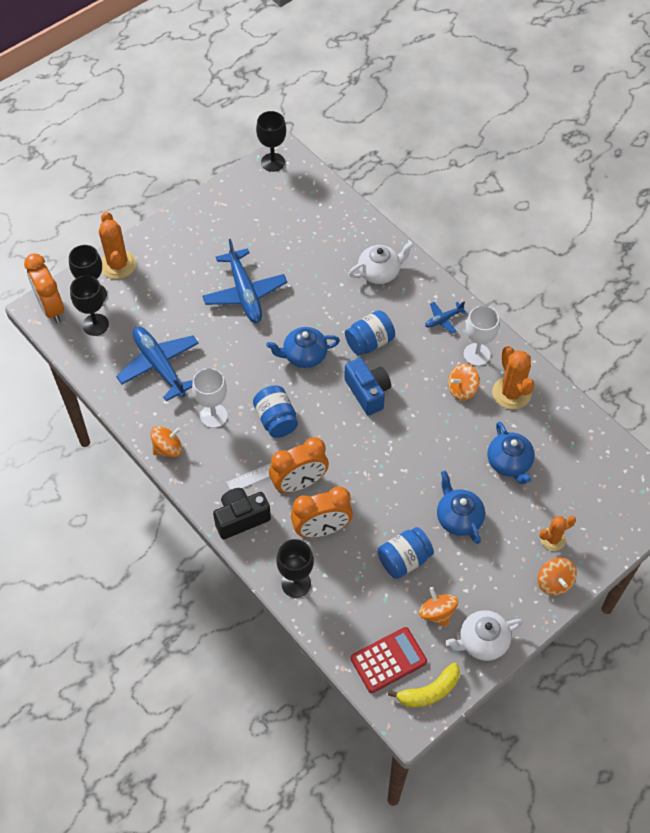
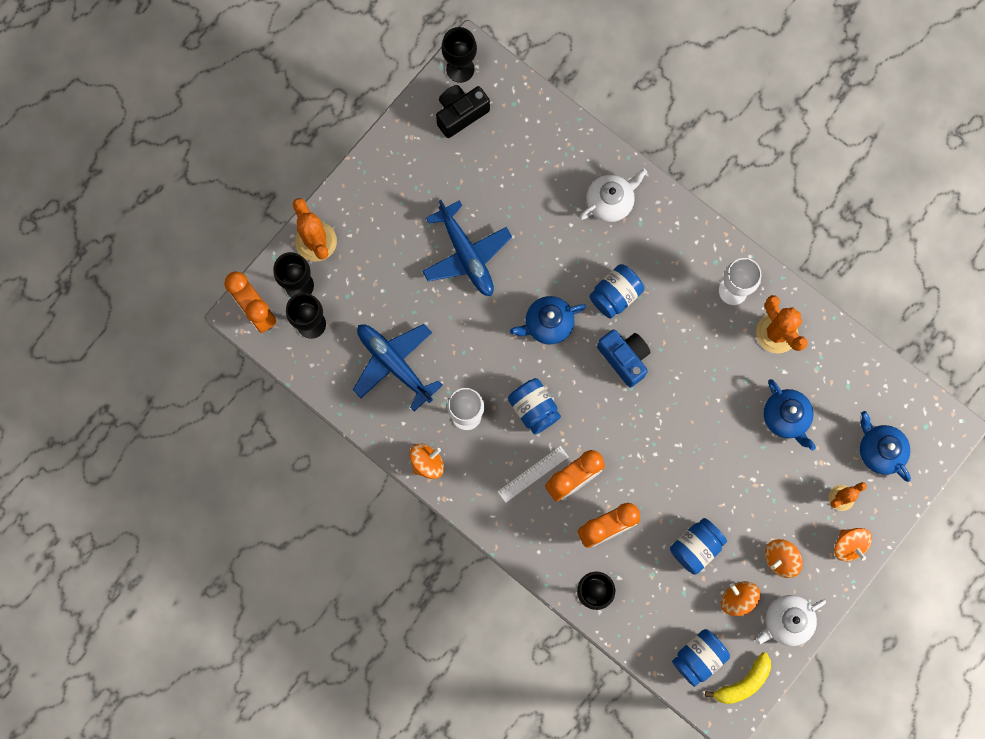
camera: 10 degrees left, 20 degrees up
(241, 518) = (521, 530): black camera -> black camera (460, 114)
(388, 660) = (698, 657): red calculator -> blue jar
(443, 319) = (690, 252): blue plane -> none
(458, 518) = (743, 490): blue teapot -> blue teapot (879, 450)
(462, 389) = (724, 337): orange spinning top -> orange spinning top (780, 559)

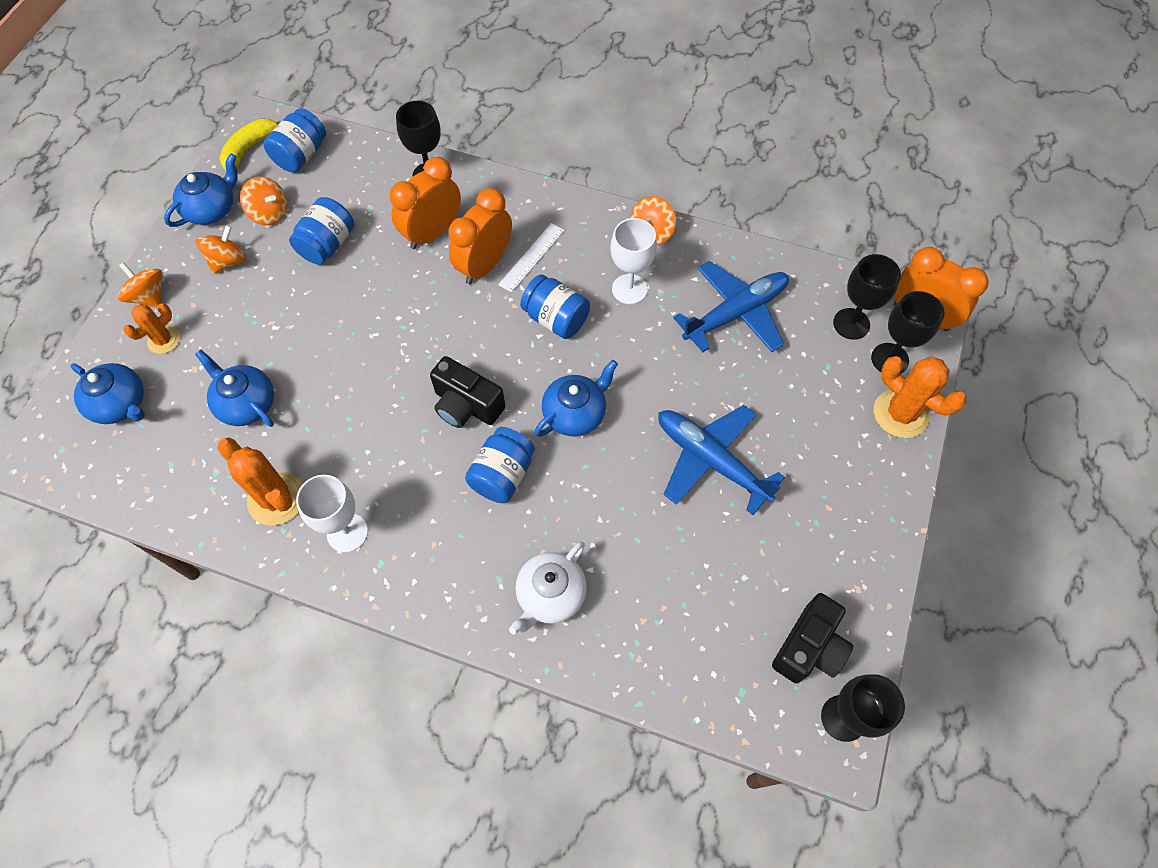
camera: 160 degrees right, 15 degrees down
(394, 364) = (735, 313): blue plane -> blue plane turned 60 degrees counterclockwise
(624, 358) = (466, 405): blue camera -> black camera
(786, 621) = (212, 209): white teapot -> blue teapot

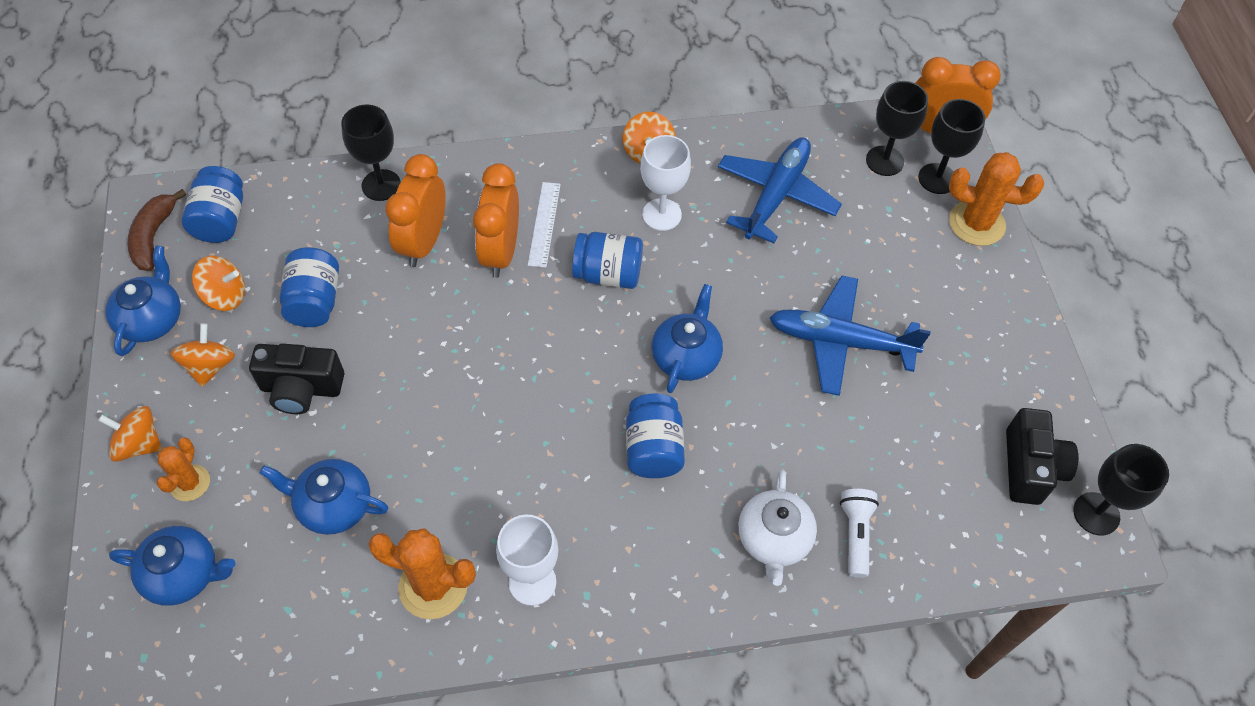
camera: 30 degrees left, 5 degrees down
(249, 149) = (153, 236): yellow banana -> brown banana
(466, 405) = (573, 398): black camera -> black camera (301, 389)
(619, 626) = (855, 535): none -> white flashlight

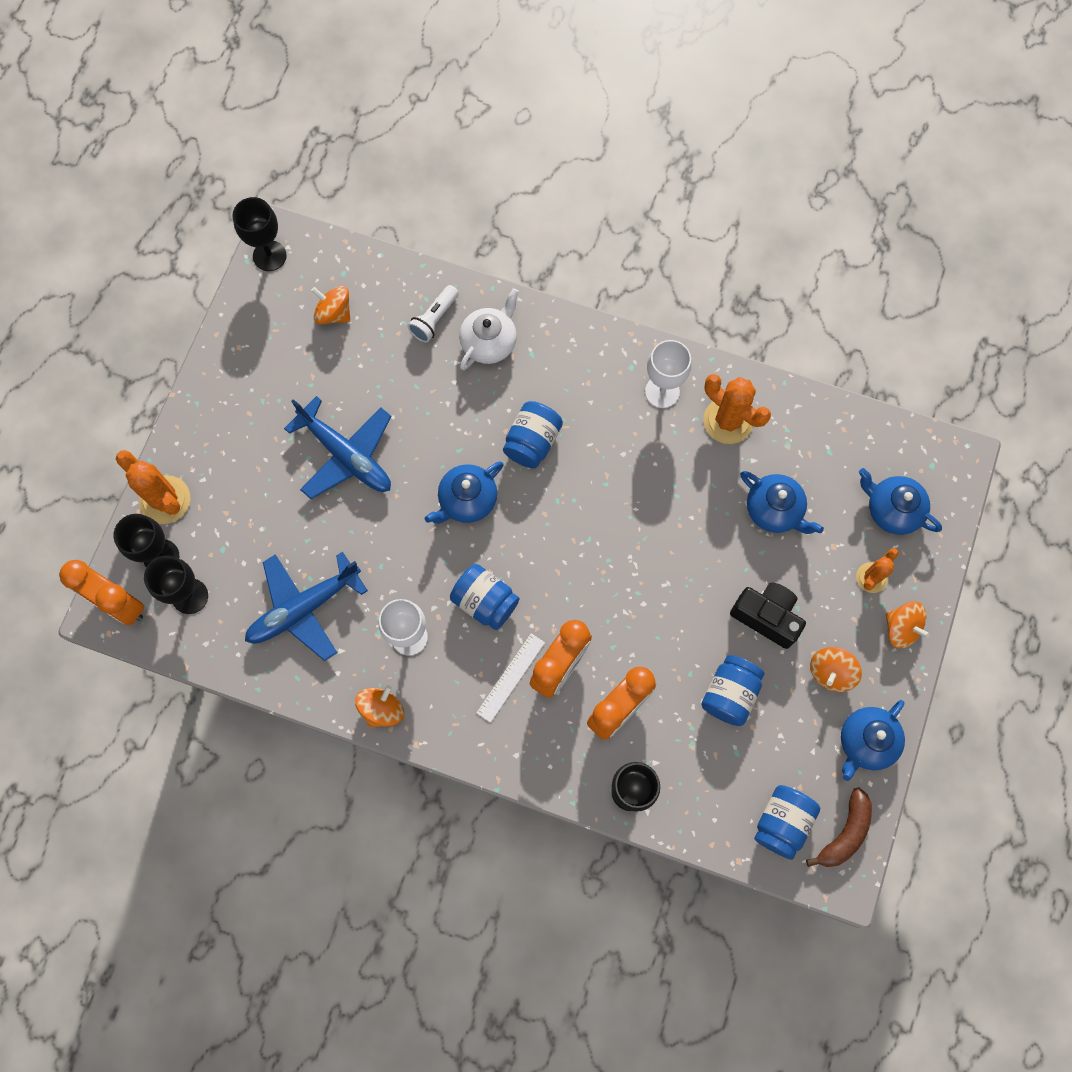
camera: 150 degrees left, 15 degrees up
(225, 296) = (800, 736): orange spinning top -> orange spinning top (334, 313)
(1030, 467) = (286, 303): black camera -> none

